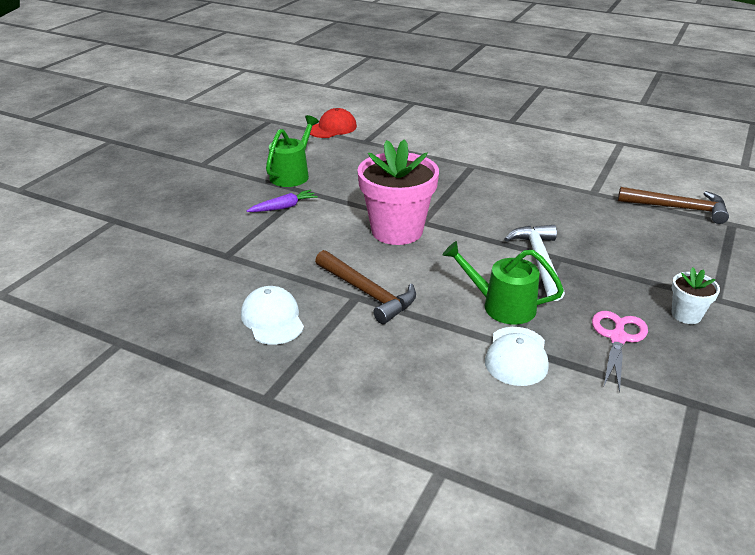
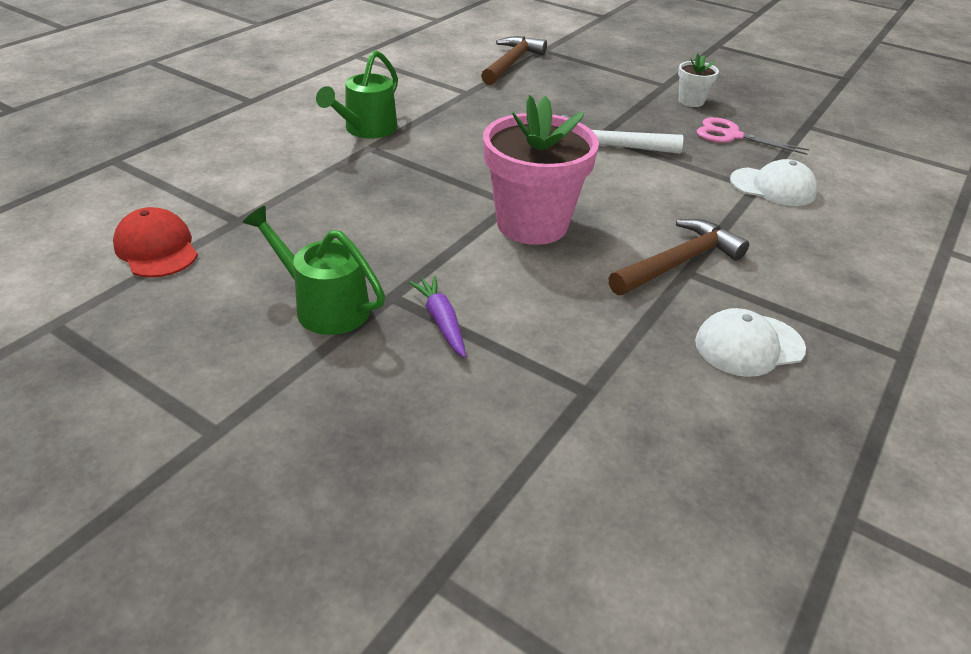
camera: 85 degrees left, 5 degrees up
(501, 306) = (691, 181): green watering can -> green watering can (366, 129)

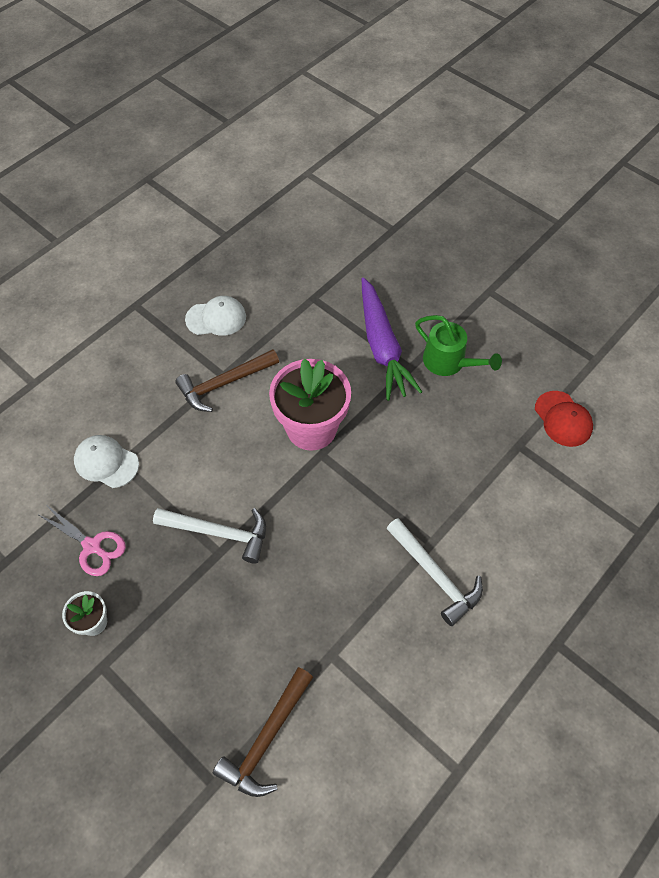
camera: 170 degrees left, 20 degrees up
(366, 129) = (435, 575): green watering can -> white hammer
(441, 321) = (382, 346): purple carrot -> purple carrot, size x2.11

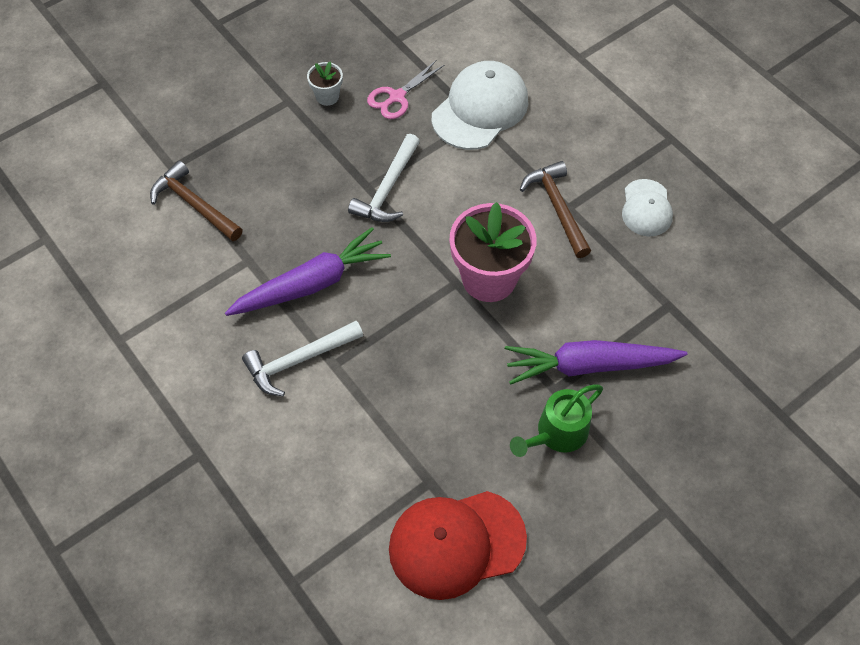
camera: 100 degrees right, 0 degrees up
(106, 462) = (480, 109): white cap -> white cap, size x1.71
(347, 583) = (312, 284): none -> purple carrot
(563, 419) = (456, 543): red cap -> red cap, size x1.71

